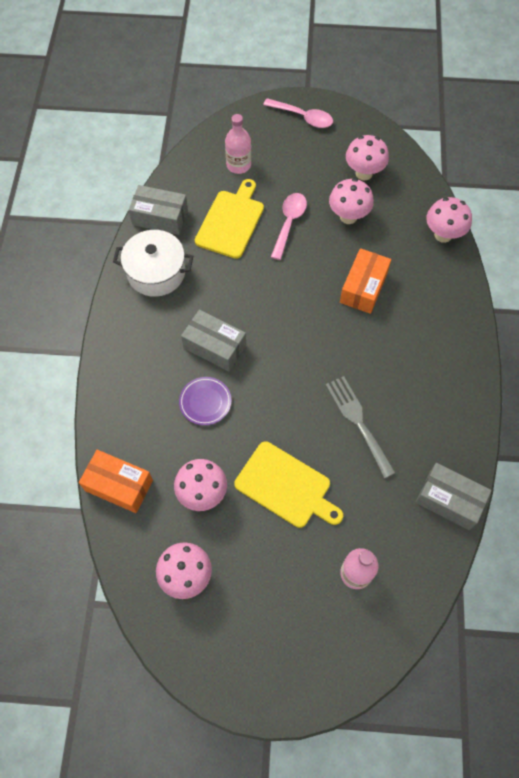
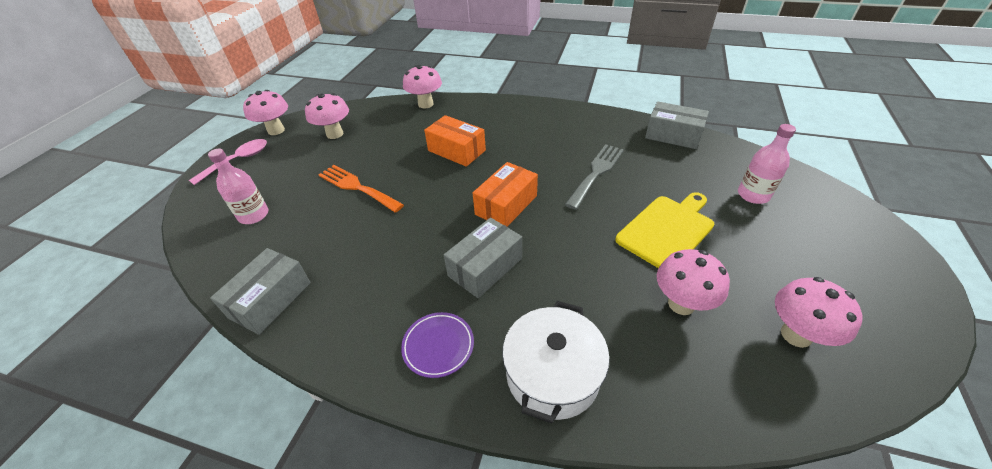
camera: 75 degrees left, 20 degrees down
(119, 485) = (677, 403): orange box -> orange box (506, 205)
(156, 272) = (353, 315): white pot -> white pot (552, 374)
(205, 402) = (558, 285): purple plate -> purple plate (438, 346)
(231, 221) = (324, 231): yellow cutting board -> none
(289, 223) = (357, 187): pink spoon -> orange fork
(348, 216) = (375, 149): pink mushroom -> pink mushroom (276, 130)
(358, 421) = (596, 173): grey fork -> grey fork turned 135 degrees clockwise
(449, 500) = (673, 135): grey box -> grey box turned 75 degrees clockwise

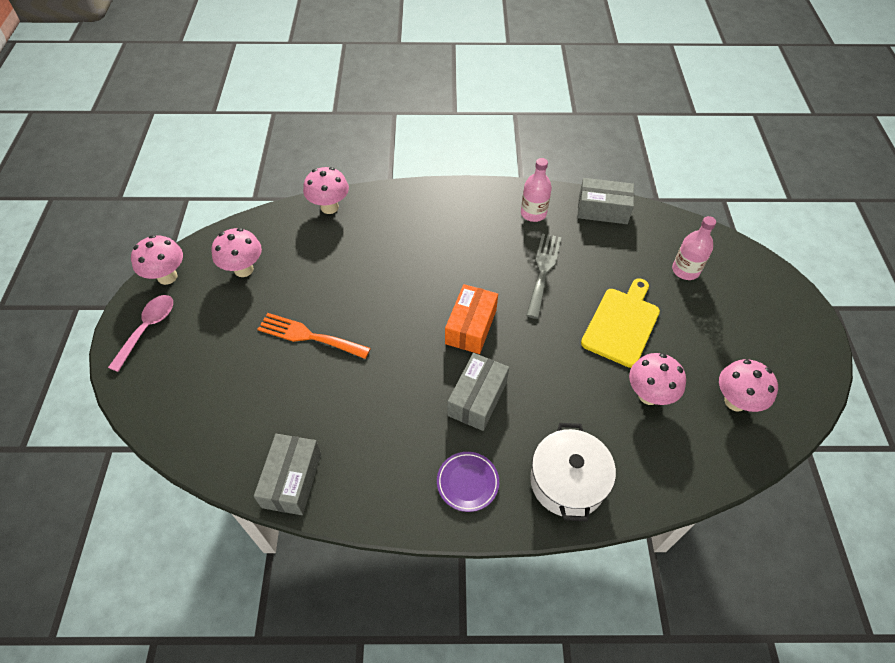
camera: 20 degrees left, 10 degrees up
(254, 215) = (214, 394): pink bottle -> pink bottle (533, 213)
(456, 150) = (393, 268): orange box -> none

